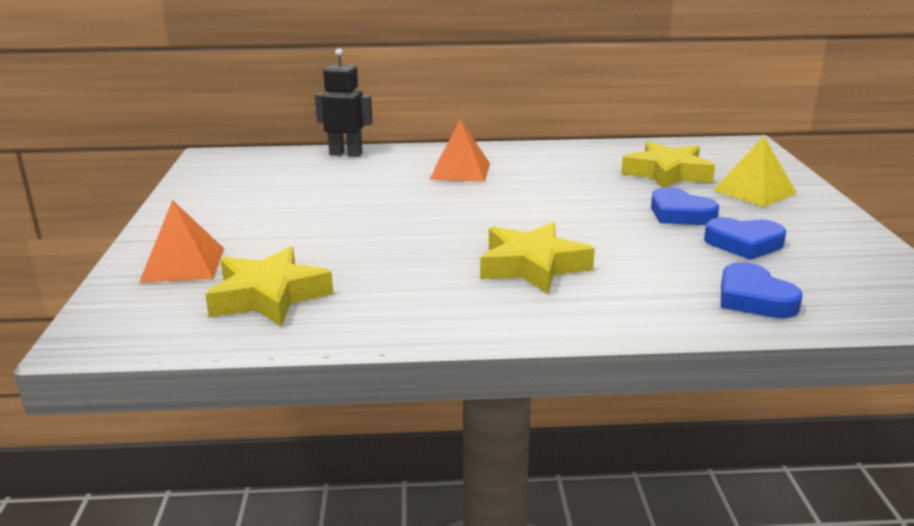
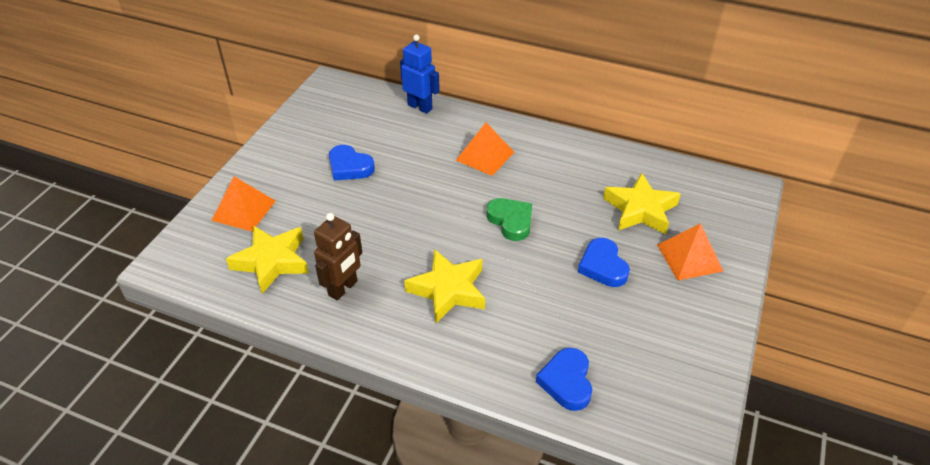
camera: 25 degrees right, 20 degrees up
(346, 154) = (420, 107): black robot -> blue robot
(395, 295) = (343, 288): none -> brown robot
(543, 205) = (511, 221): none -> green heart
(744, 243) = (618, 319): blue heart -> blue heart (349, 167)
(754, 191) = (689, 257): yellow pyramid -> orange pyramid

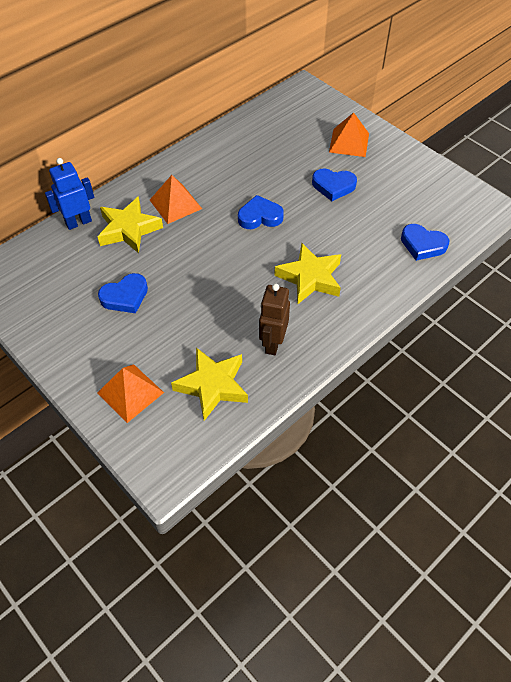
camera: 65 degrees left, 10 degrees up
(343, 288) = (272, 343): brown robot -> brown robot turned 135 degrees counterclockwise
(511, 221) = (260, 216): green heart -> blue heart
(640, 210) = (291, 145): yellow star -> yellow star (128, 229)

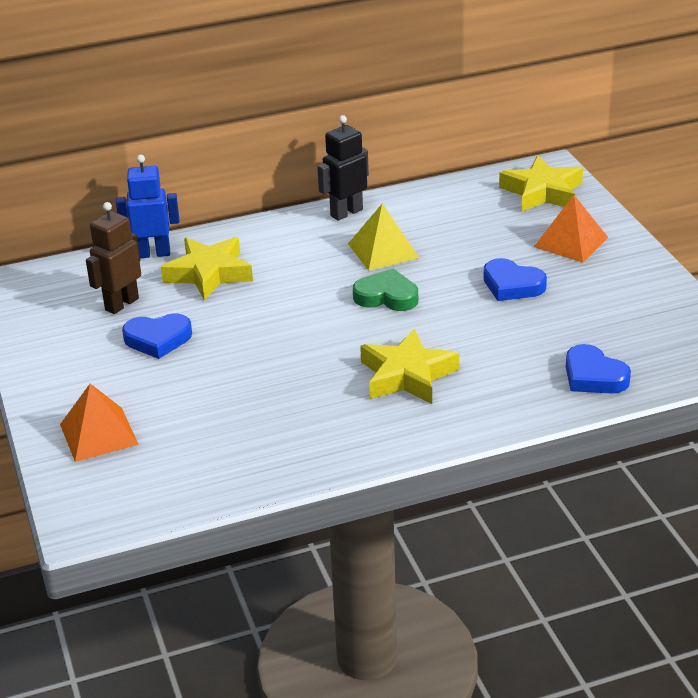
camera: 25 degrees right, 20 degrees down
(175, 204) = (285, 260): orange pyramid -> none
(193, 154) = (346, 212): none -> black robot
(212, 386) = (201, 453): yellow star -> yellow star (542, 192)
(236, 179) = (383, 250): none -> yellow pyramid
(260, 216) = (386, 296): blue heart -> green heart
(272, 343) = (308, 430): brown robot -> brown robot (121, 304)

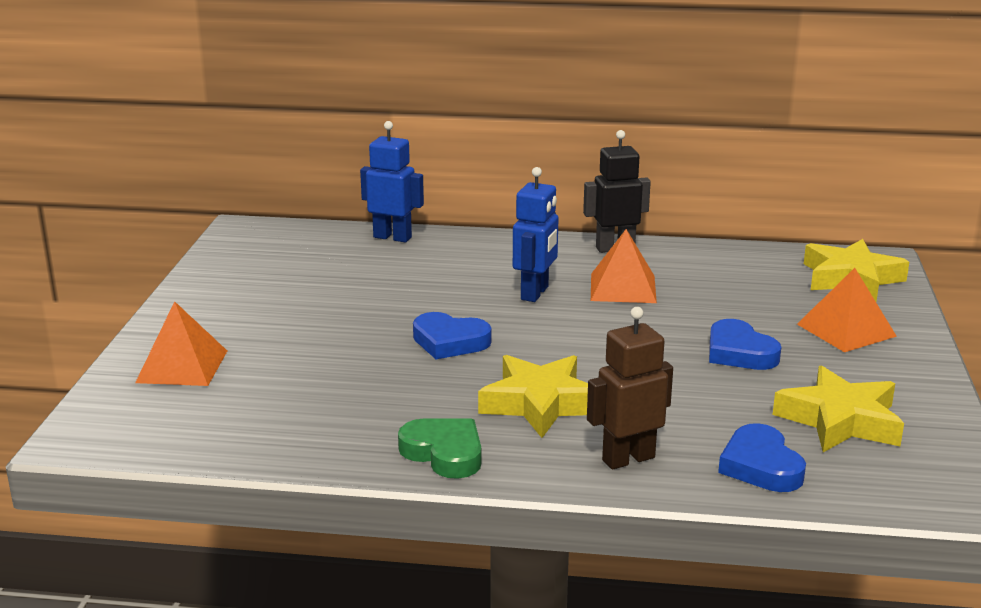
camera: 25 degrees right, 10 degrees down
(121, 304) = (320, 268): brown robot -> brown robot (628, 459)
(158, 339) = (322, 305): blue heart -> blue heart (450, 342)
(209, 274) = (427, 265): yellow star -> yellow star (840, 420)
(320, 276) = (535, 293): none -> blue robot
(383, 250) = (623, 288): yellow pyramid -> orange pyramid
(386, 296) = (588, 327): green heart -> green heart (444, 453)

